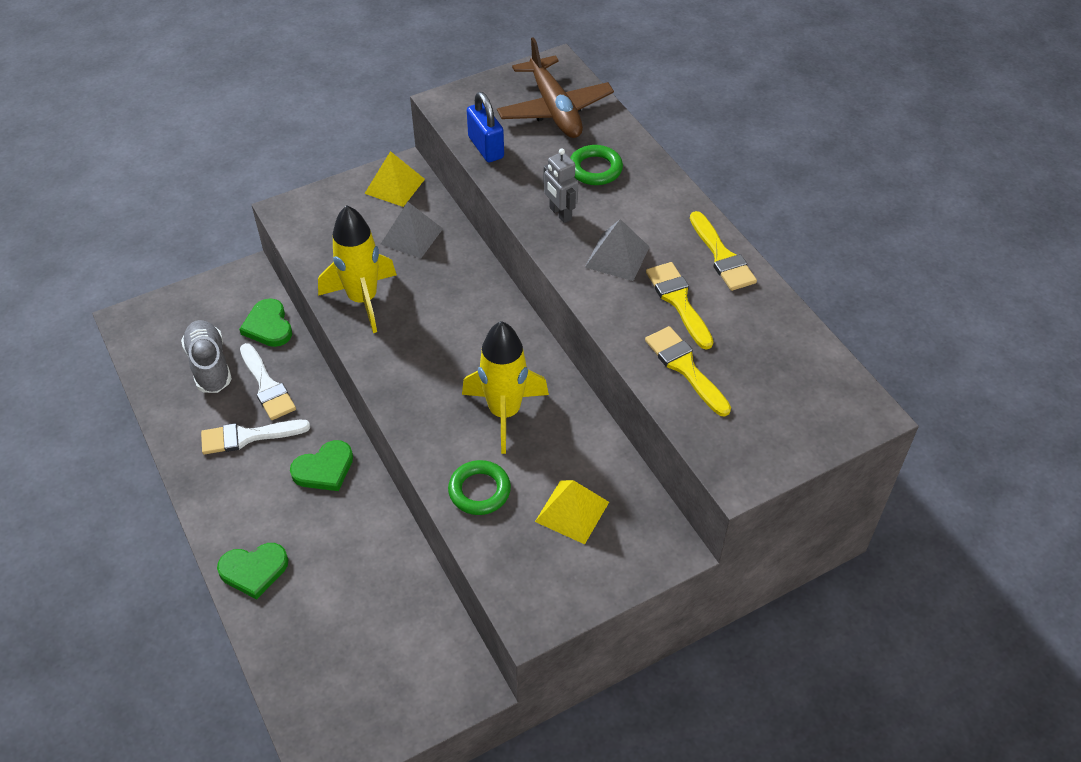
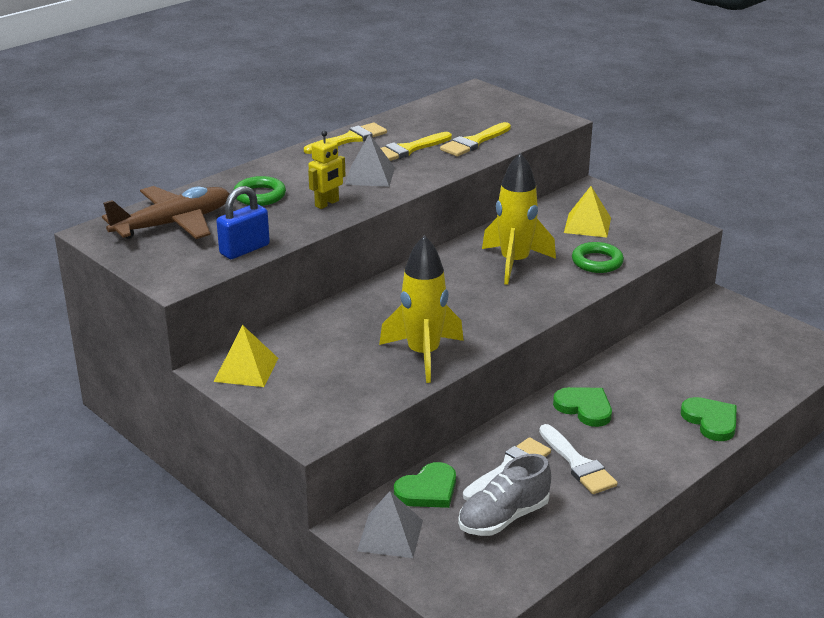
camera: 105 degrees left, 20 degrees down
(411, 236) = (322, 344): grey pyramid -> grey pyramid (390, 535)
(560, 214) = (327, 203): grey robot -> yellow robot

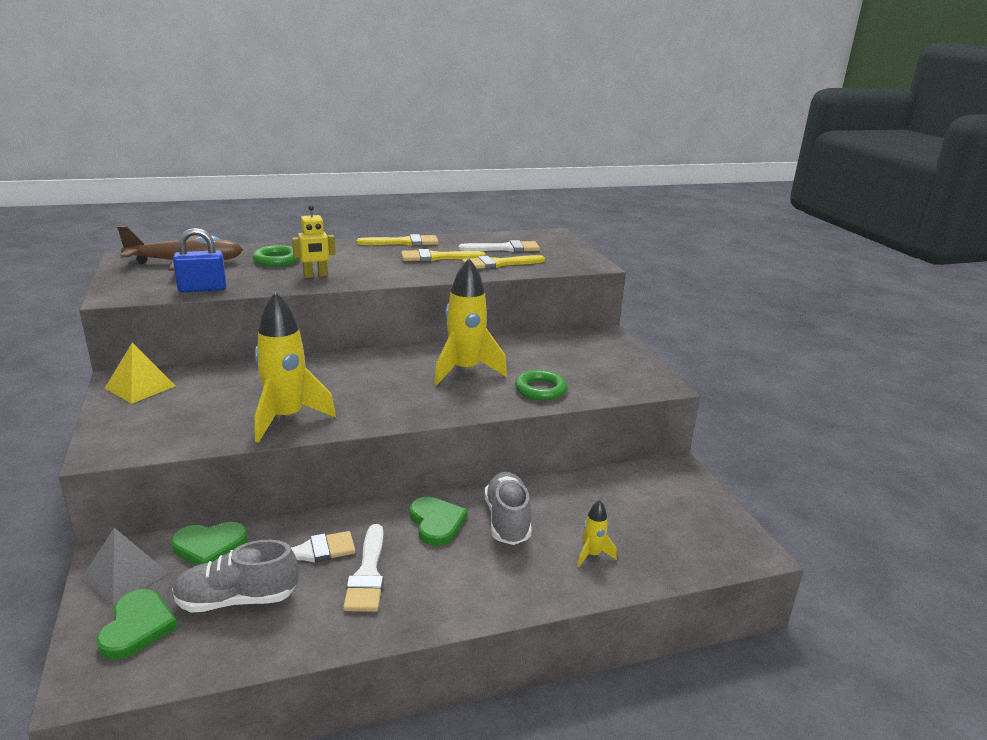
camera: 25 degrees right, 5 degrees down
(370, 175) = (379, 266): grey pyramid -> none
(455, 121) = (504, 248): none -> white brush
(587, 225) = (569, 359): yellow pyramid -> none
(635, 387) = (507, 520): none -> grey shoe
(711, 421) = (548, 581): green heart -> green heart (137, 627)
(722, 391) = (592, 555): none -> yellow rocket

